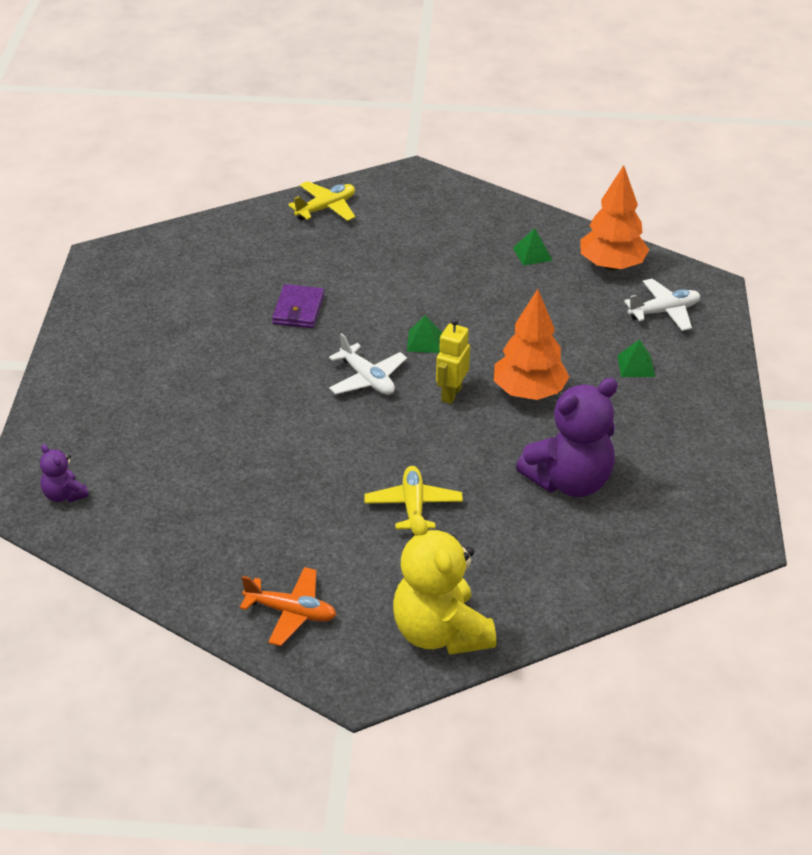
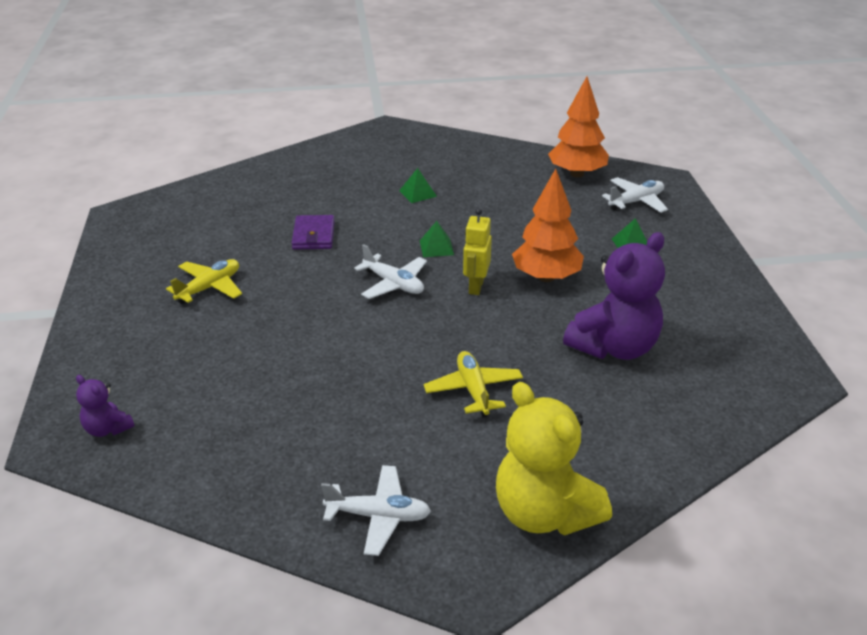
camera: 10 degrees left, 5 degrees down
(291, 612) = (378, 516): orange plane -> white plane
(326, 208) = (318, 158): yellow plane -> yellow plane (209, 288)
(532, 254) = (507, 172): green pyramid -> green pyramid (418, 193)

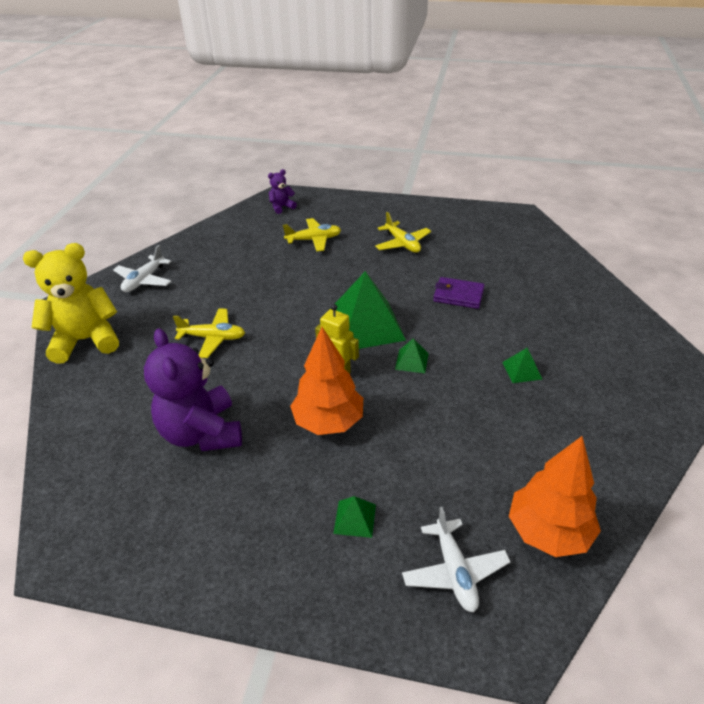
camera: 110 degrees right, 5 degrees up
(213, 365) = (314, 240): none -> yellow plane
(393, 284) = (365, 325): white plane -> green pyramid

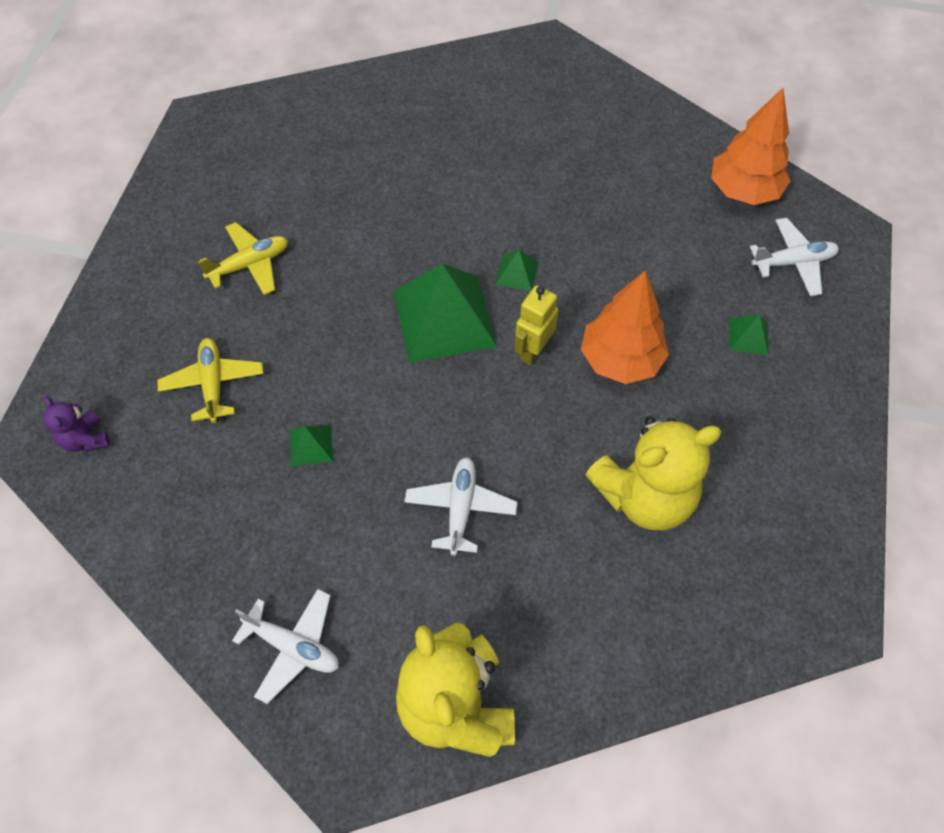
camera: 90 degrees left, 20 degrees up
(202, 433) = (644, 496): purple teddy bear -> yellow teddy bear
(213, 338) = (460, 508): yellow plane -> white plane
(458, 295) = (389, 213): purple wallet -> none
(522, 370) = (535, 173): green pyramid -> green pyramid (311, 445)

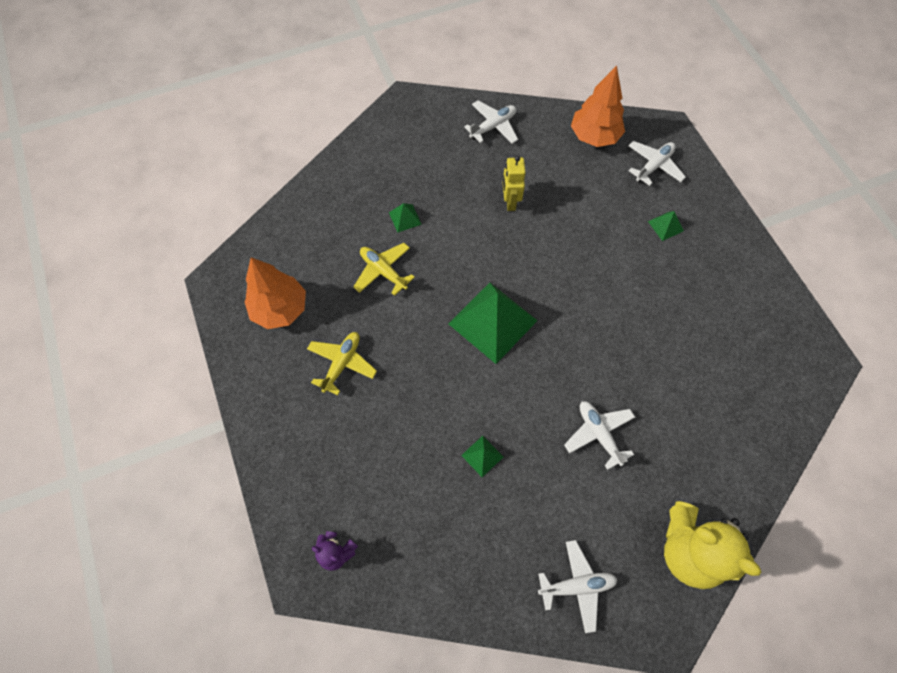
camera: 35 degrees left, 5 degrees up
(213, 384) = (388, 458): yellow plane -> yellow plane (383, 271)
(517, 273) = (511, 266): green pyramid -> green pyramid (405, 218)
(533, 351) = (559, 309): yellow robot -> yellow robot (510, 202)
(620, 360) = (611, 284): orange tree -> orange tree (280, 309)
(626, 119) = (493, 127): none -> white plane
(644, 496) = (687, 357): yellow teddy bear -> none

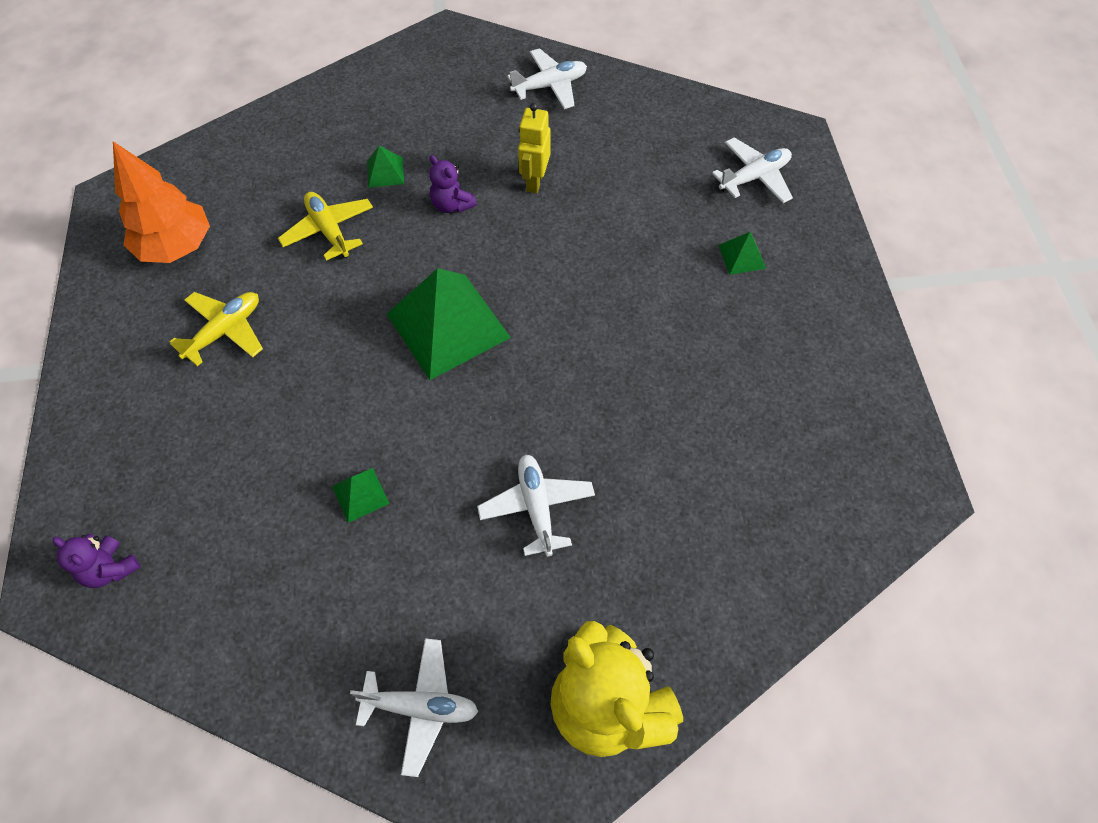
camera: 15 degrees right, 5 degrees down
(460, 232) = (452, 205): none -> purple teddy bear
(594, 136) = (684, 124): orange tree -> none

